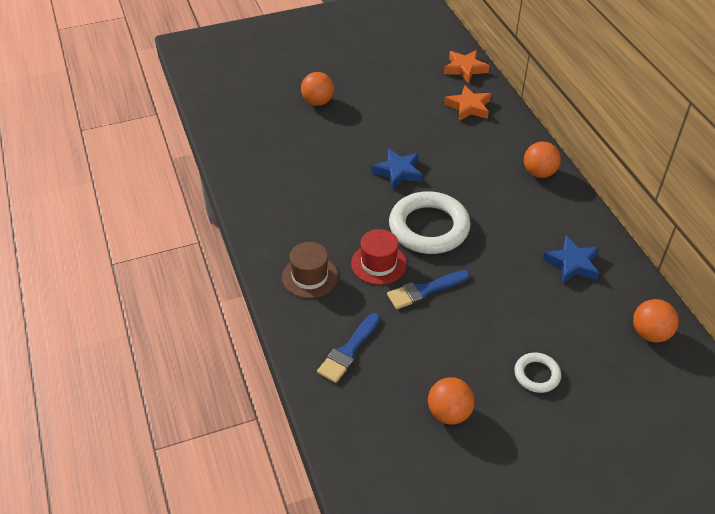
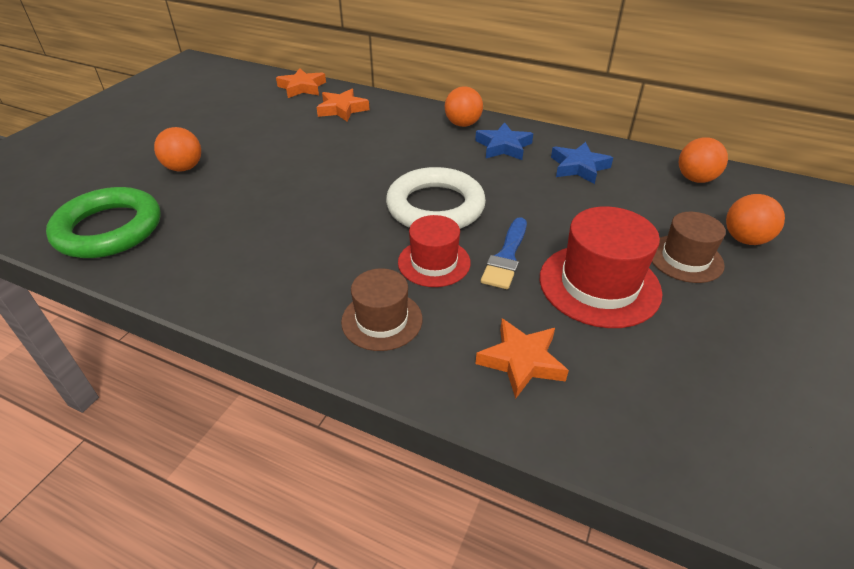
camera: 45 degrees left, 5 degrees down
(240, 125) = (109, 229): none -> green ring
(348, 351) = (521, 361): blue brush -> orange star
(398, 172) = (345, 181): blue star -> blue star (503, 146)
(449, 413) = (684, 343): orange ball -> orange ball (745, 239)
(454, 347) = (599, 285): none -> red hat
(537, 375) = (685, 258): white ring -> brown hat

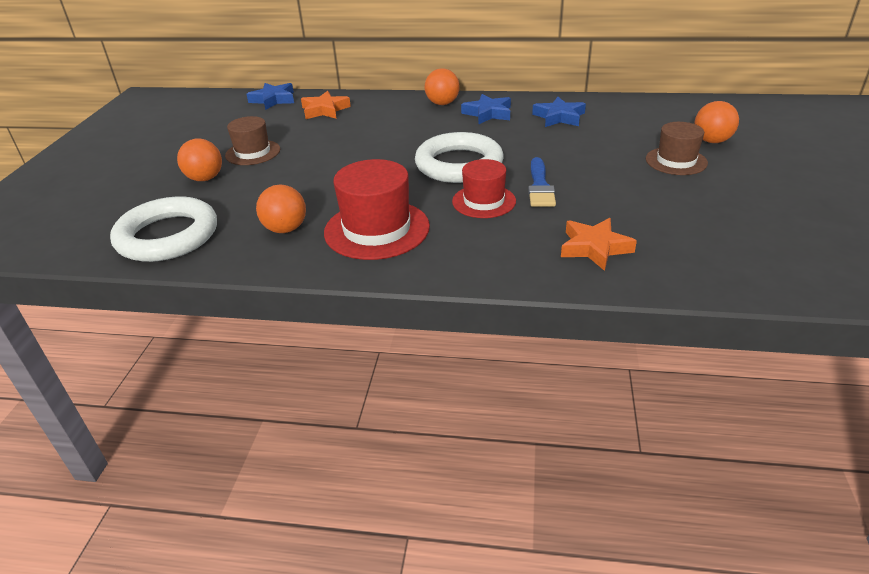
camera: 15 degrees left, 5 degrees down
(109, 229) = (167, 236): green ring -> white ring
(302, 88) = (273, 100): orange star -> blue star
(382, 320) = (467, 246): brown hat -> brown hat (253, 152)
(599, 285) = (622, 189): red hat -> red hat (377, 229)
(695, 179) = (654, 109): orange ball -> orange ball (285, 229)

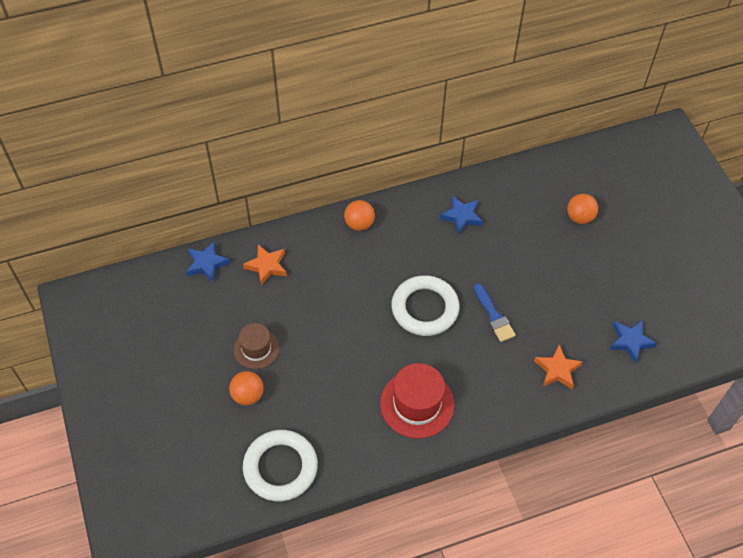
camera: 30 degrees left, 20 degrees up
(285, 229) = (356, 428): orange ball -> none
(484, 201) = (467, 347): red hat -> none
(488, 113) = (405, 228): blue star -> blue star (630, 341)
(676, 161) = (566, 252): brown hat -> none

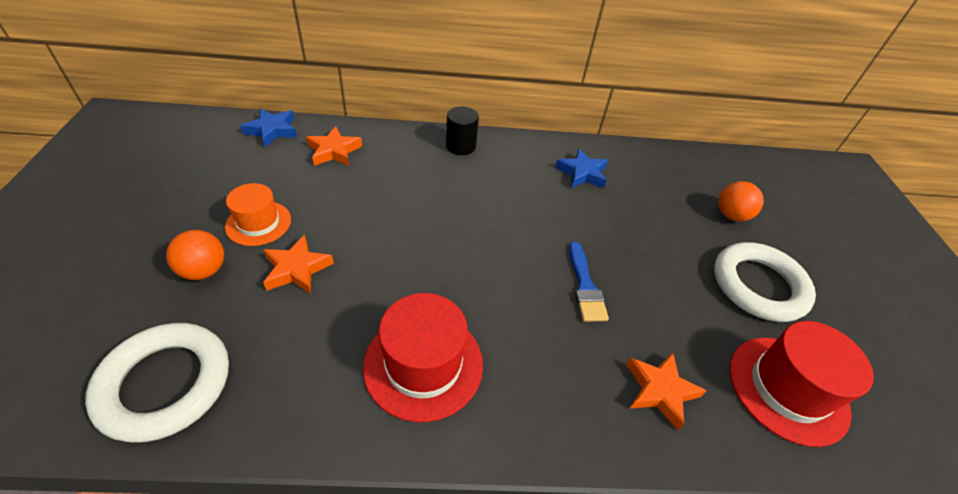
camera: 15 degrees right, 10 degrees down
(256, 348) = (258, 223): brown hat -> orange hat
(305, 372) = (297, 269): none -> orange star
(359, 224) = (460, 146): orange ball -> black cylinder
(425, 308) = (495, 248): white ring -> white ring (758, 286)
(630, 341) = (787, 388): blue star -> red hat

